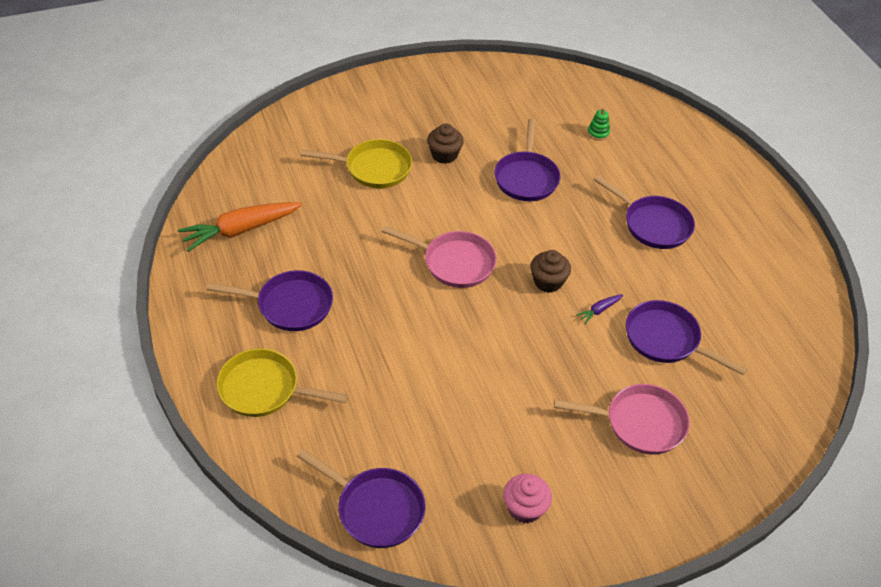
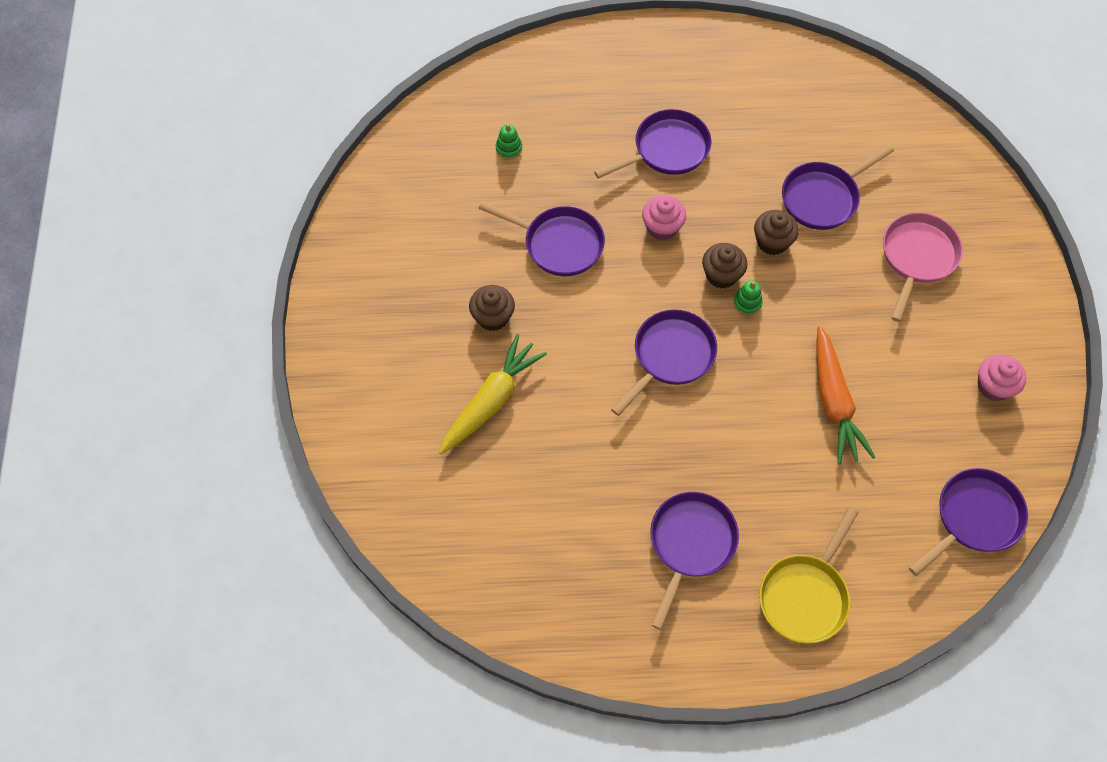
camera: 70 degrees left, 15 degrees up
(240, 230) = (553, 577): orange carrot -> orange carrot (834, 402)
(373, 168) = (491, 400): yellow pan -> yellow carrot
(454, 263) = (670, 356): pink pan -> purple pan
(528, 303) = (747, 303): none -> green stacking toy
(574, 235) = (662, 227): none -> pink cupcake
(599, 310) = (772, 242): purple carrot -> brown cupcake

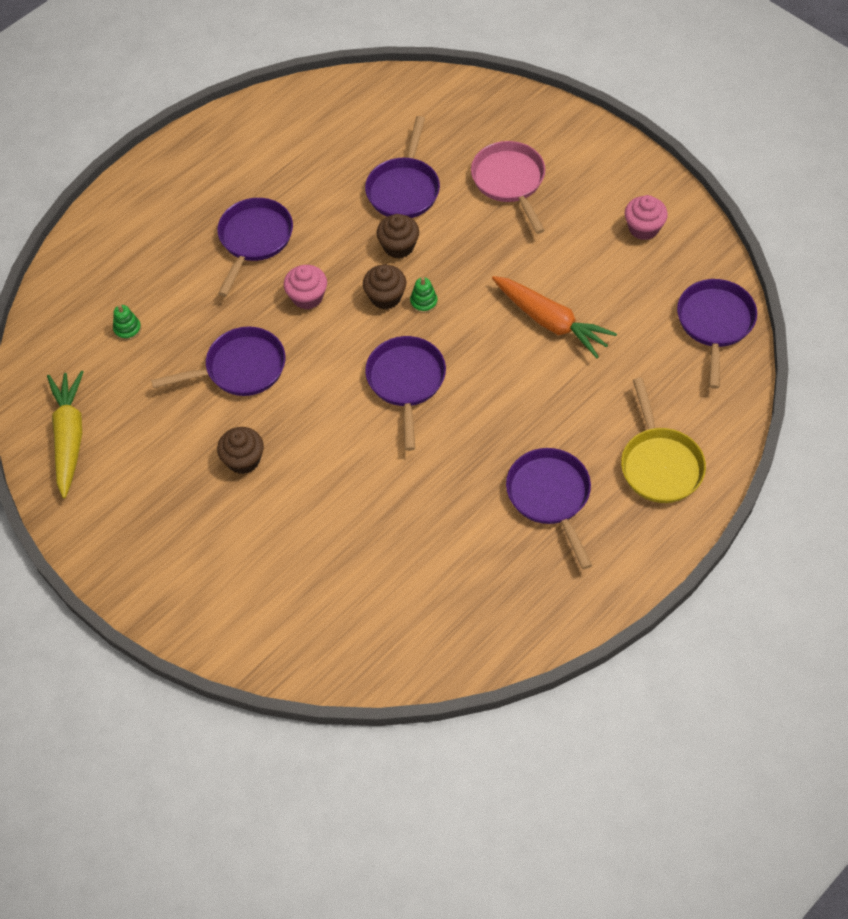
camera: 40 degrees left, 5 degrees down
(491, 400) = (305, 519): yellow carrot -> yellow carrot (69, 437)

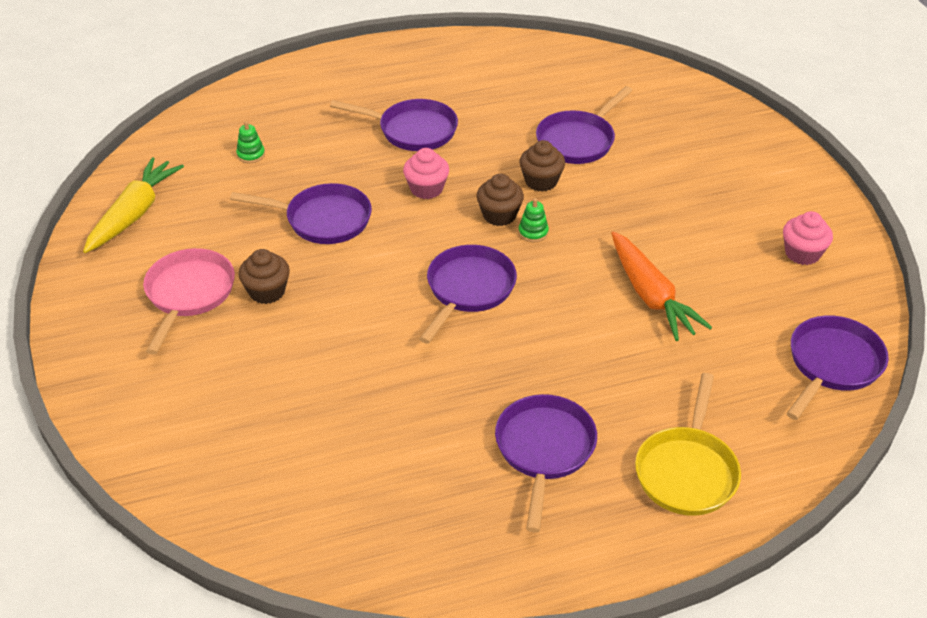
camera: 25 degrees right, 15 degrees down
(254, 239) = (412, 130): purple pan -> purple pan turned 60 degrees clockwise
(510, 181) = (686, 169): pink pan -> pink pan (189, 294)

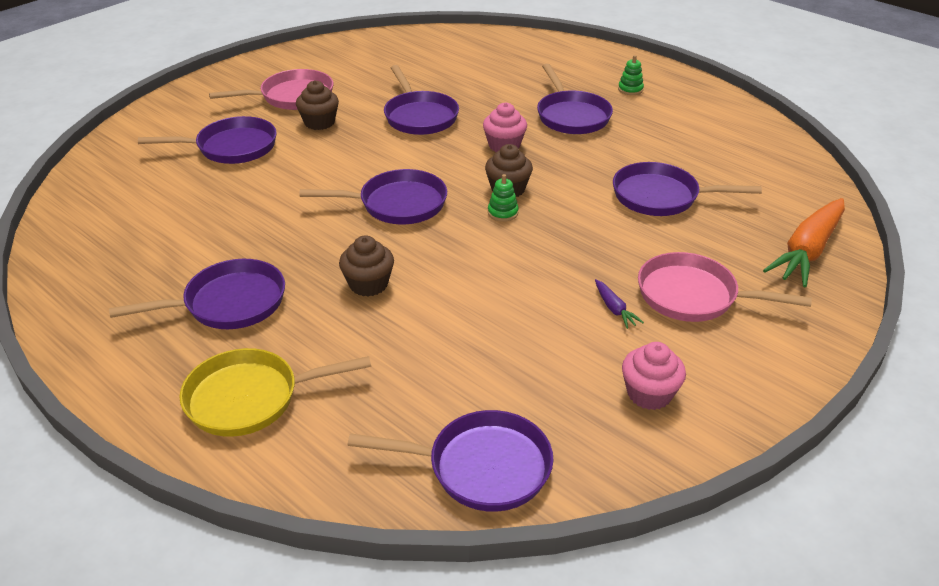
camera: 60 degrees right, 5 degrees down
(134, 213) = (357, 52): yellow carrot -> none
(251, 155) = (463, 66): green stacking toy -> green stacking toy (630, 89)
(257, 373) = (231, 147): none -> purple pan
(541, 181) = (578, 195): brown cupcake -> brown cupcake (368, 284)
(651, 296) = (479, 305): orange carrot -> orange carrot (807, 251)
(702, 228) = (614, 309): none -> purple carrot
(712, 184) = (693, 296): none -> pink pan

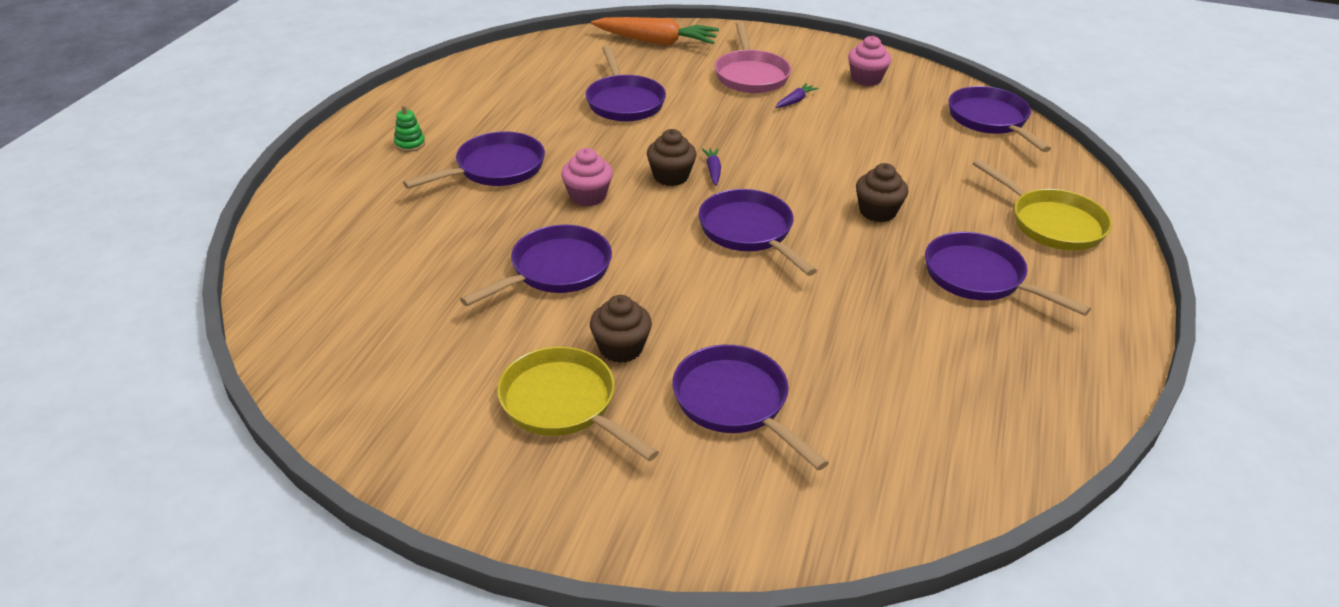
camera: 115 degrees left, 0 degrees up
(292, 97) = (563, 404): pink pan -> yellow pan
(503, 213) = (713, 170): green stacking toy -> purple carrot

